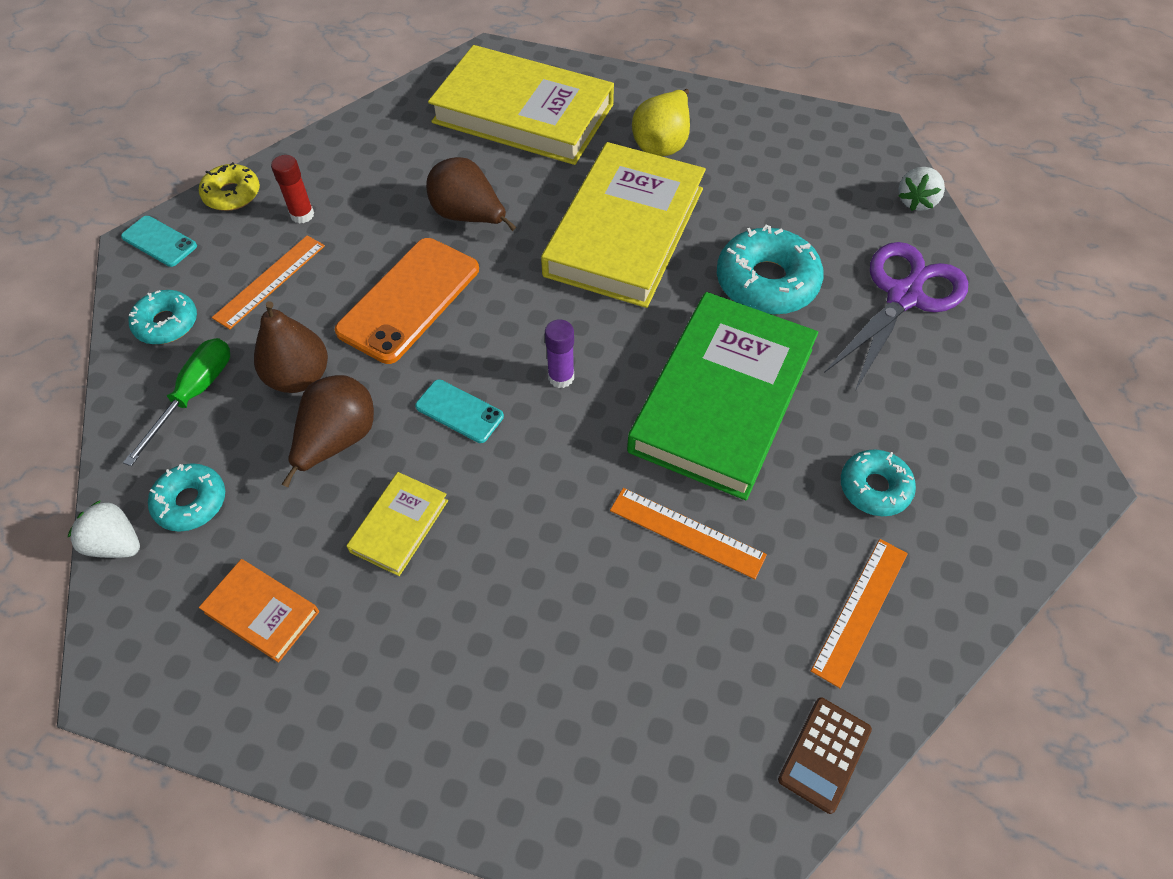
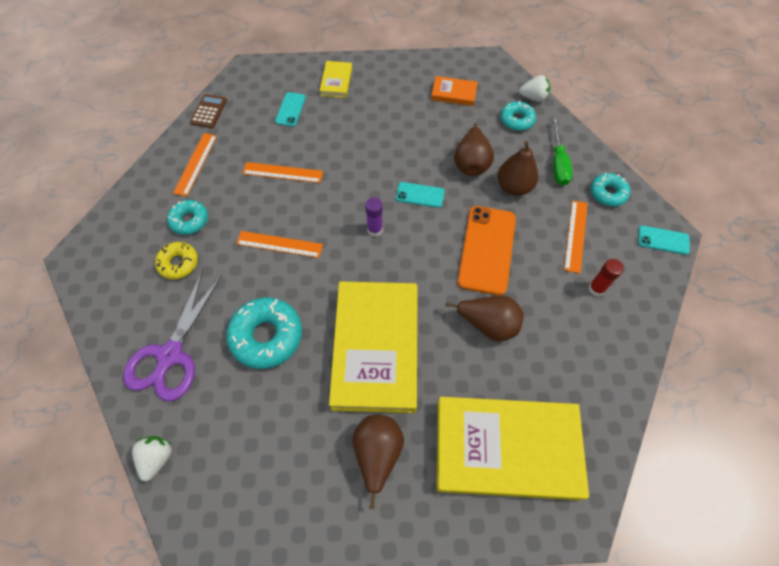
camera: 160 degrees right, 5 degrees up
(232, 194) = (654, 289): yellow donut -> yellow donut (178, 263)
(399, 526) = (418, 137): yellow book -> yellow book (336, 81)
(631, 692) = (290, 109): none -> turquoise phone
(662, 143) = (377, 454): yellow pear -> brown pear
(722, 399) = (279, 244): green book -> orange ruler

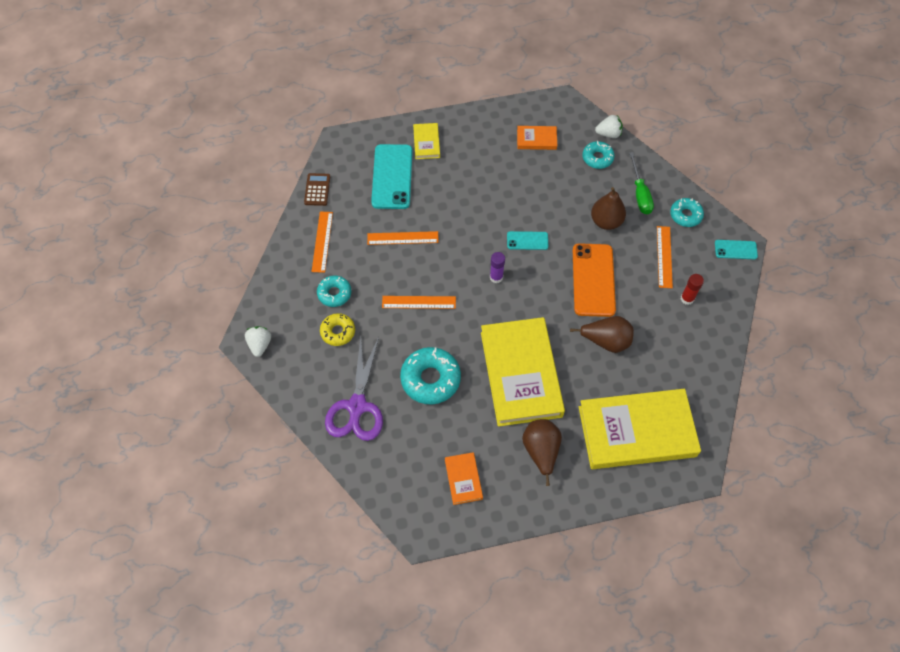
camera: 10 degrees left, 0 degrees up
(157, 458) = (373, 483): white strawberry -> white strawberry (260, 344)
(270, 474) = (463, 479): none -> orange book
(290, 109) = (392, 177): turquoise phone -> turquoise phone, size x1.94
(471, 163) = (565, 205): brown pear -> none

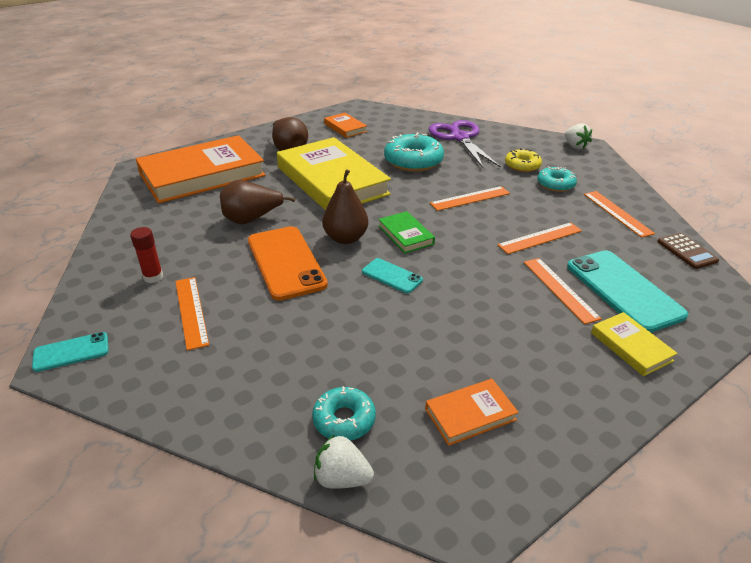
camera: 155 degrees right, 25 degrees down
(429, 191) = (560, 289): none -> orange ruler
(496, 277) = (405, 235): purple glue stick -> green book
(527, 241) = (392, 276): turquoise phone -> turquoise phone turned 60 degrees clockwise
(606, 221) = (292, 328): brown pear -> brown pear (345, 238)
(608, 134) = (342, 478): white strawberry -> white strawberry turned 45 degrees clockwise
(636, 431) = (202, 175): yellow book -> orange book
(640, 194) = (247, 384): green screwdriver -> none
(685, 215) = (160, 376): turquoise donut -> none

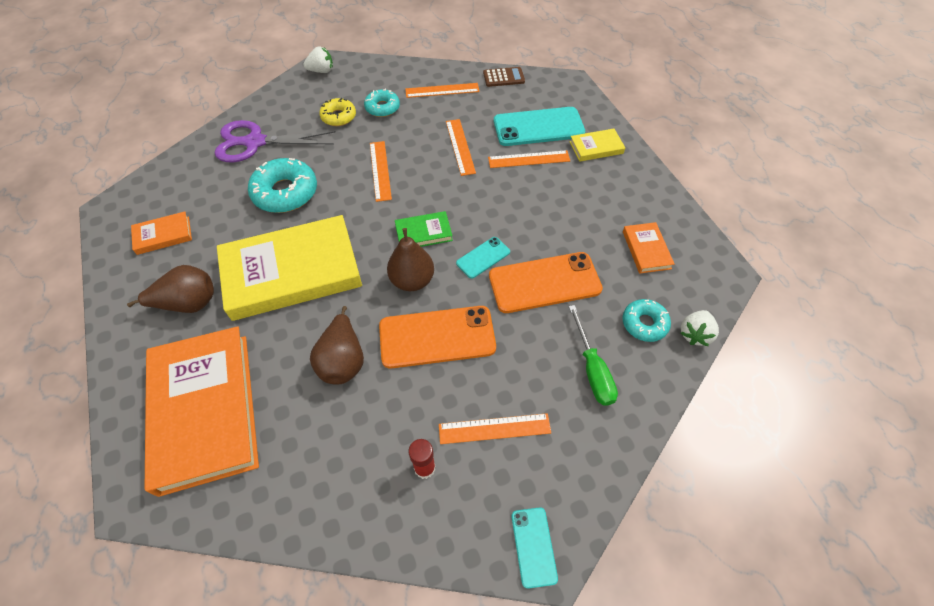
camera: 75 degrees left, 20 degrees up
(267, 375) = (592, 369): none -> green screwdriver
(376, 324) = (544, 282): none -> orange phone

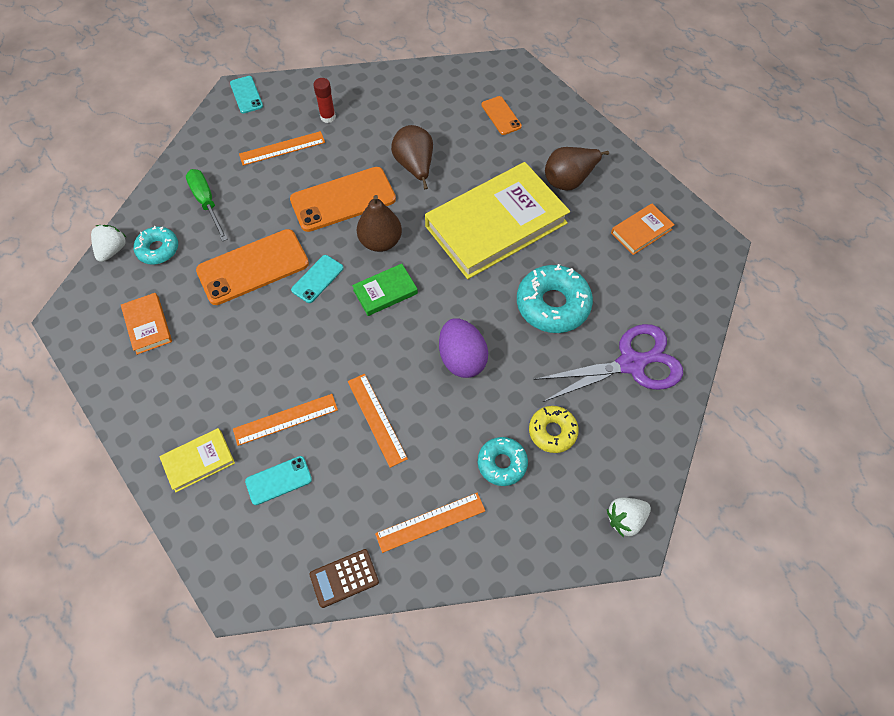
camera: 165 degrees right, 5 degrees up
(205, 410) = (501, 116): orange book -> orange phone
(380, 170) = (462, 359): orange ruler -> purple egg
(538, 127) = (278, 480): turquoise phone -> turquoise phone, size x0.51

